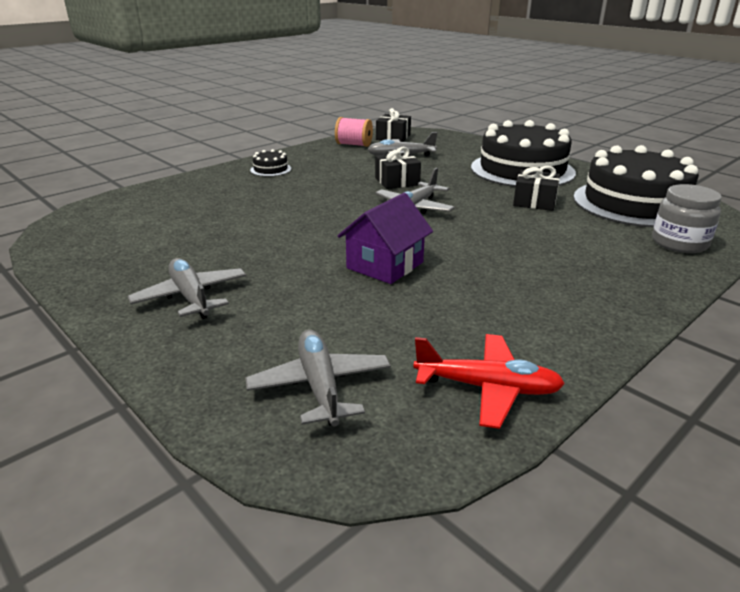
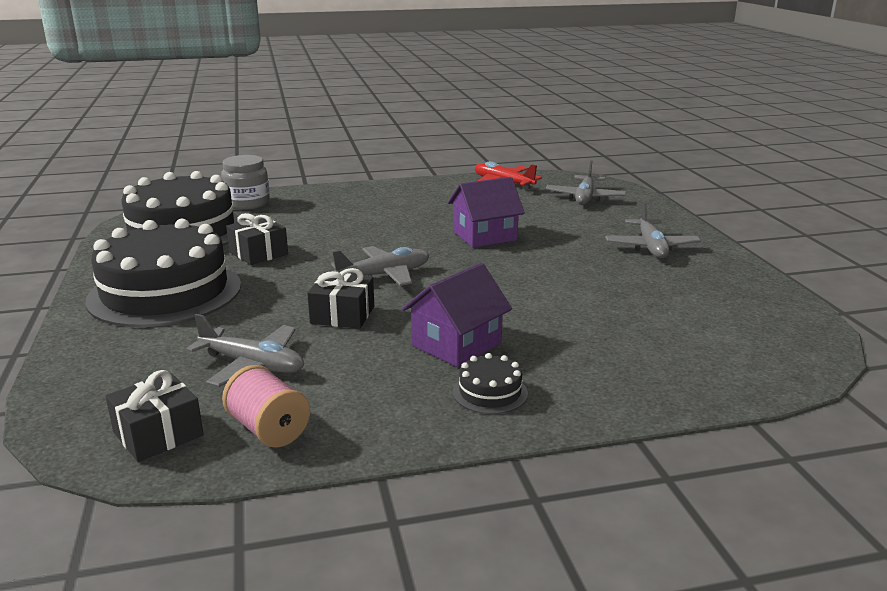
camera: 150 degrees left, 5 degrees down
(309, 182) = (456, 344): none -> purple house

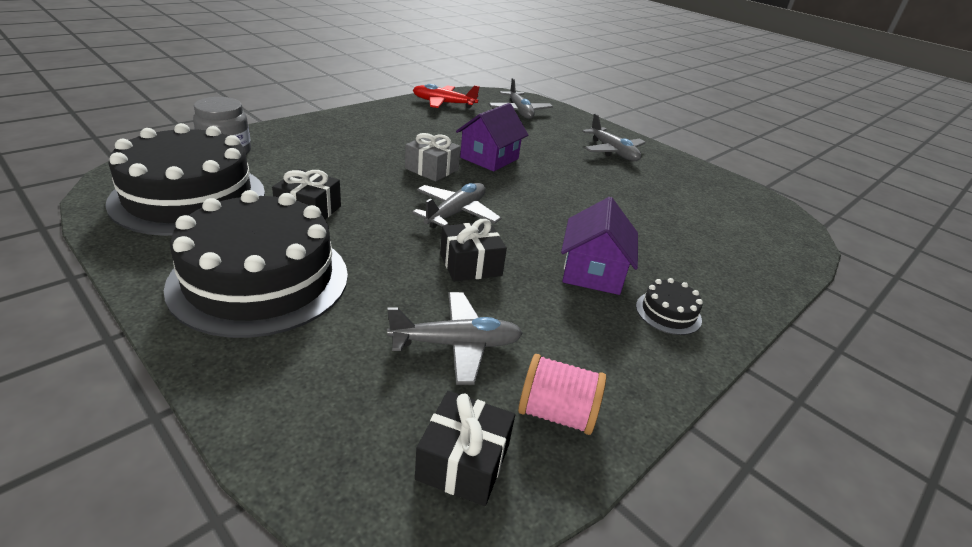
camera: 35 degrees left, 10 degrees up
(410, 237) = (432, 169): none -> grey gift

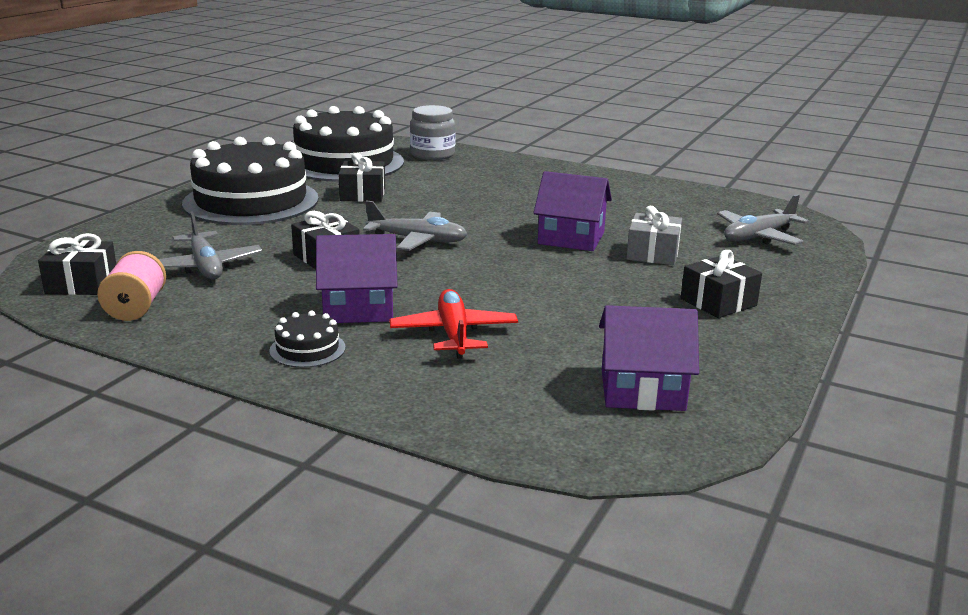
camera: 75 degrees right, 10 degrees down
(432, 169) = (502, 219): grey gift -> grey gift (653, 253)
(443, 103) = (699, 199): red plane -> red plane (454, 334)
(613, 151) = (718, 302): grey plane -> black gift
(725, 206) = (642, 390): none -> purple house

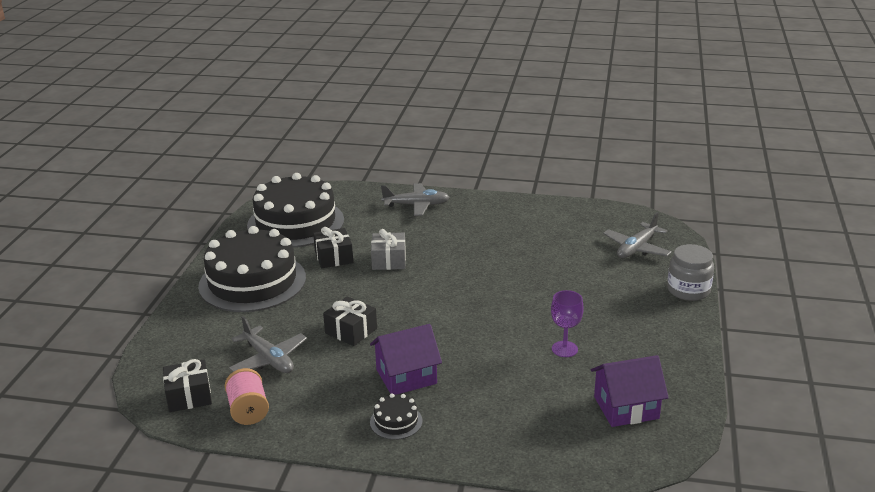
camera: 15 degrees left, 5 degrees up
(417, 240) = (405, 300): grey plane -> grey plane (416, 205)
(432, 154) = (359, 200): grey jar -> grey jar (688, 290)
(454, 334) = (484, 386): red plane -> none
(571, 238) = (512, 275): purple house -> none
(593, 315) = (564, 349): none -> purple goblet
(653, 253) = (575, 280): grey gift -> grey gift (389, 260)
(718, 302) = (637, 319): black gift -> none

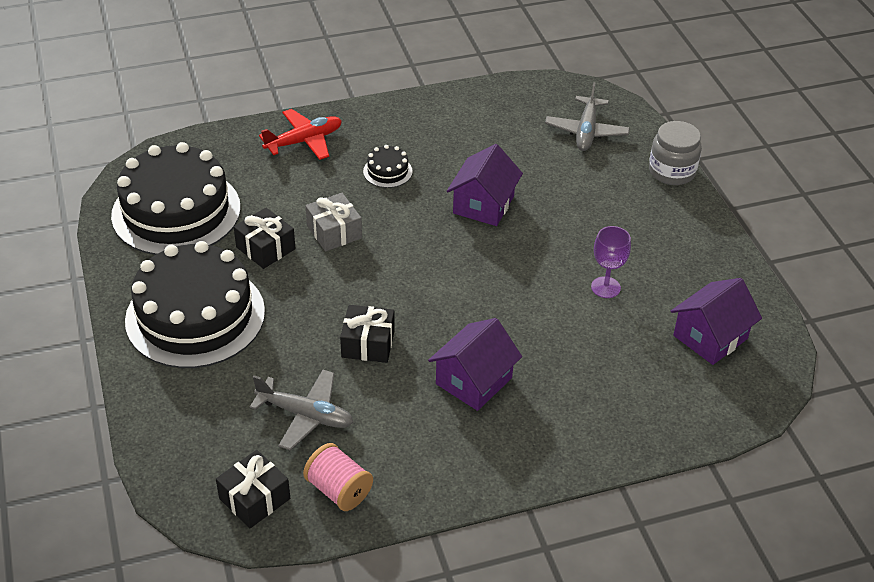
camera: 30 degrees left, 15 degrees up
(396, 421) = (506, 440): black cake -> black cake (387, 171)
(416, 205) = (304, 141): grey plane -> red plane
(513, 272) = (483, 205): none -> purple house

